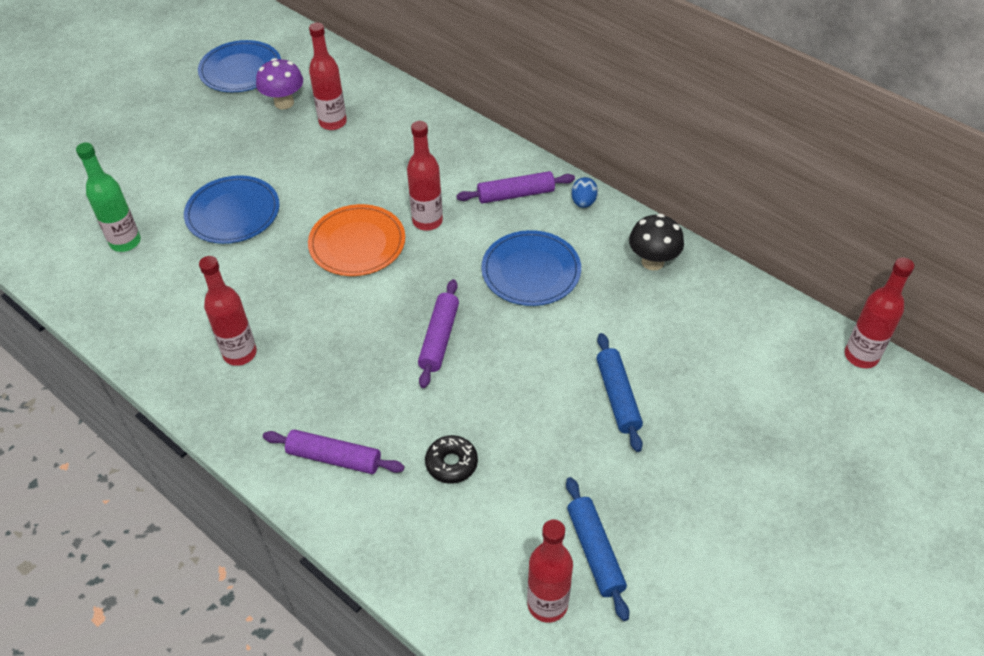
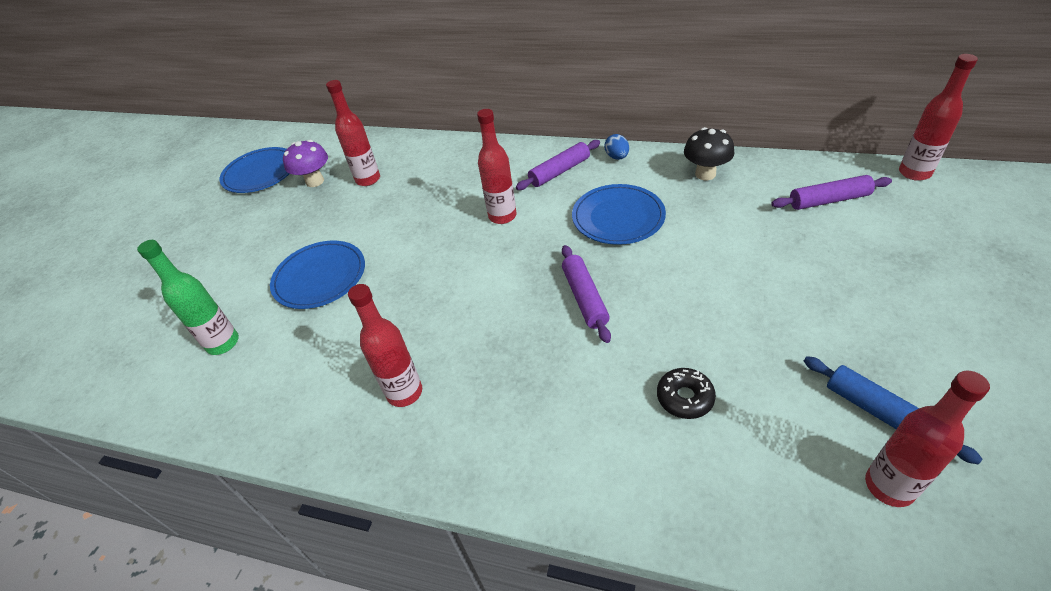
camera: 20 degrees left, 5 degrees down
(334, 458) = (570, 447): purple rolling pin -> purple rolling pin (828, 200)
(357, 243) = (453, 255): orange plate -> none
(617, 396) = (772, 277): blue rolling pin -> none

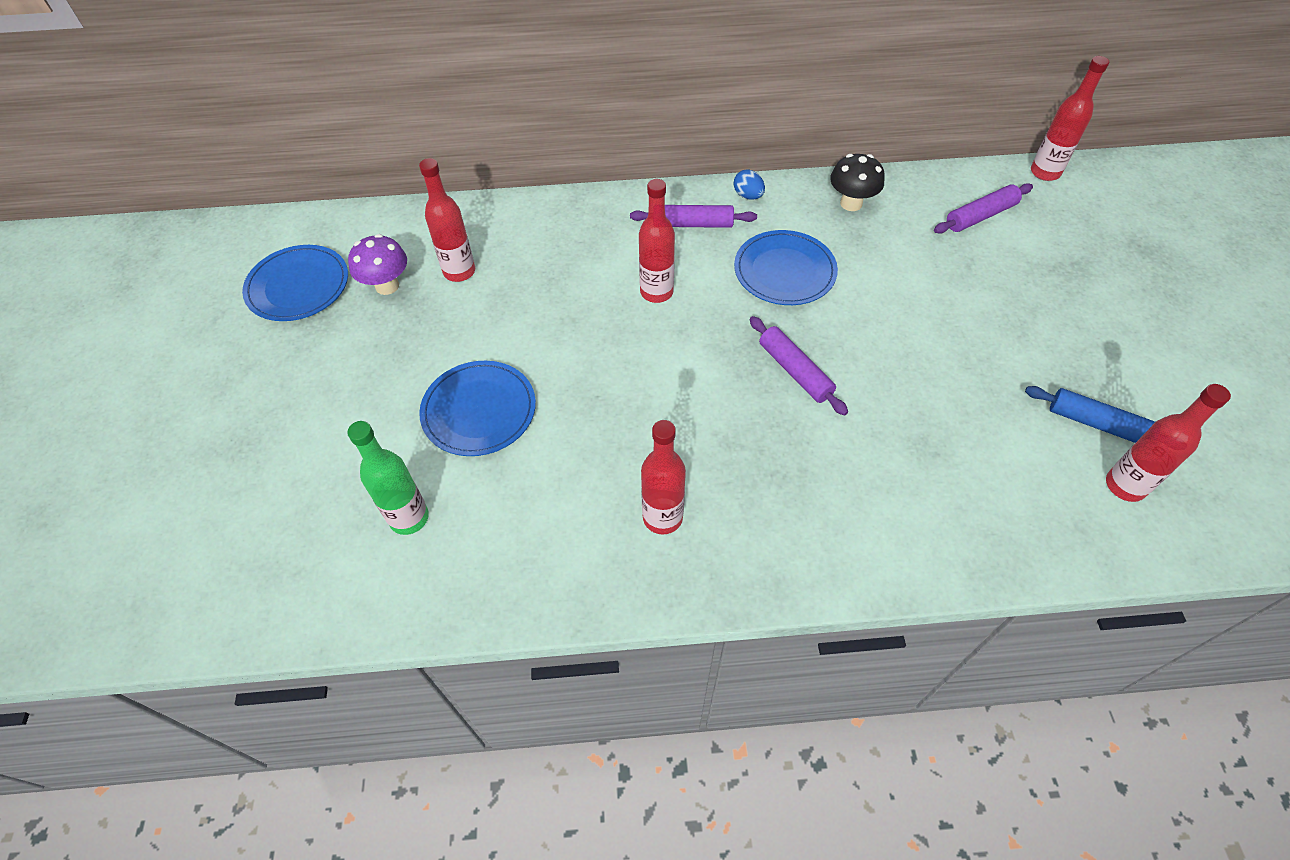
camera: 25 degrees left, 10 degrees up
(559, 171) = (692, 224): purple rolling pin -> purple rolling pin turned 60 degrees clockwise
(684, 398) = (935, 451): black donut -> none

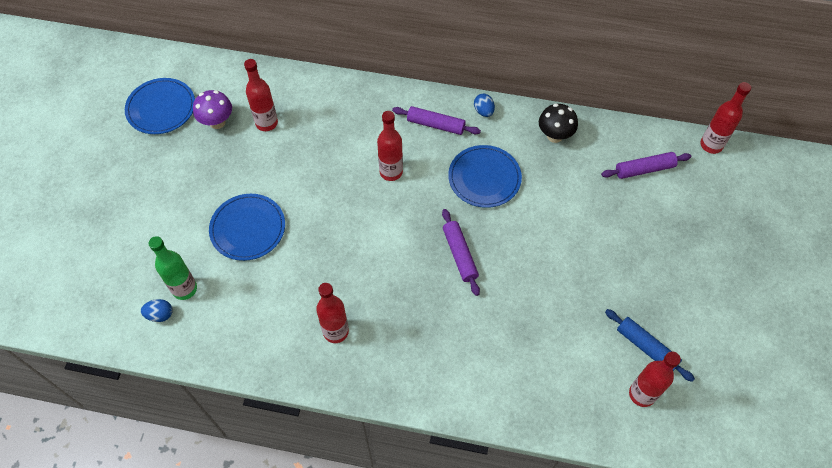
camera: 15 degrees right, 5 degrees up
(381, 566) = (160, 315): none -> blue egg

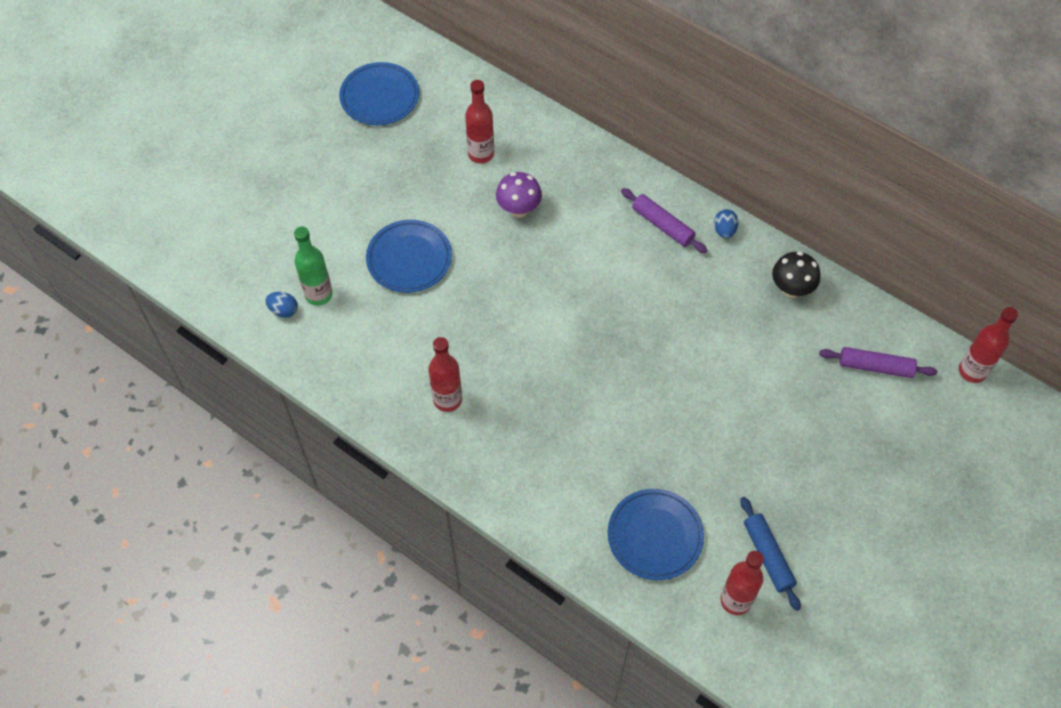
camera: 25 degrees right, 0 degrees up
(217, 122) = (430, 133): purple mushroom -> purple mushroom (519, 209)
(391, 172) = (587, 258): red bottle -> none
(459, 255) = (616, 375): purple rolling pin -> none
(484, 178) = (686, 304): blue plate -> blue plate (655, 535)

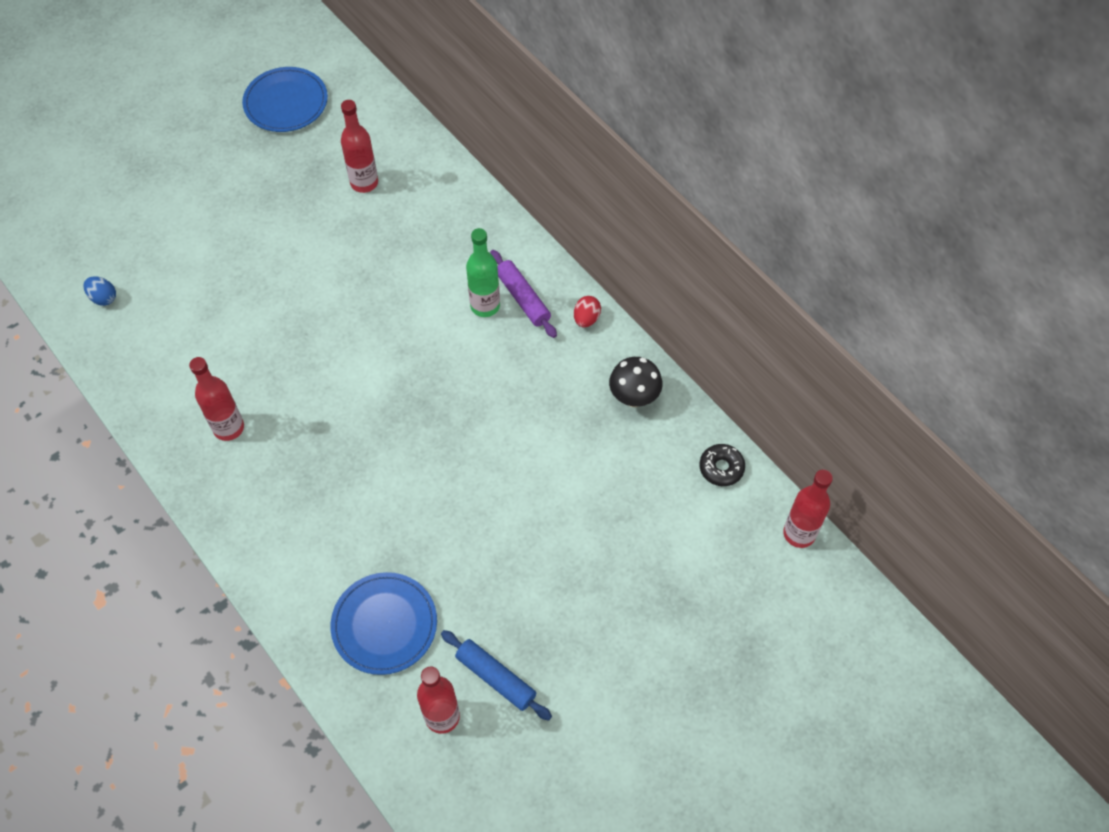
camera: 15 degrees right, 0 degrees up
(319, 294) = (144, 290): green bottle -> green bottle (485, 306)
(409, 258) = (249, 273): blue plate -> none
(519, 209) = (380, 248): purple mushroom -> none
(724, 230) = (586, 319): blue egg -> red egg
(768, 556) = (496, 678): blue rolling pin -> blue rolling pin turned 45 degrees counterclockwise
(875, 367) = (693, 503): purple rolling pin -> none
(887, 332) = (721, 468): none -> black donut

